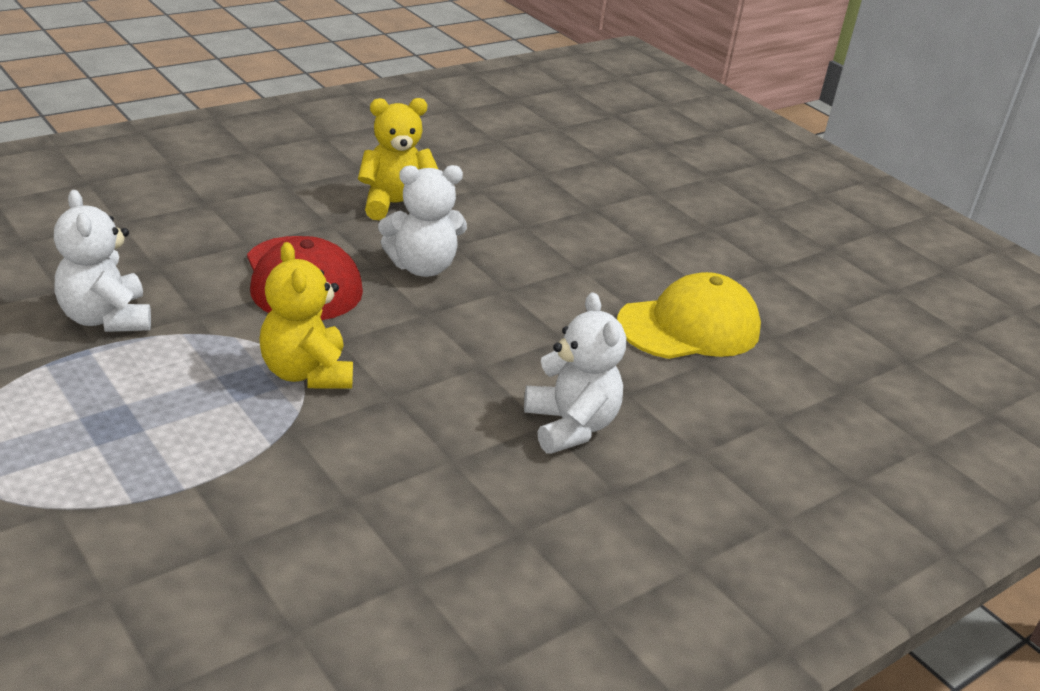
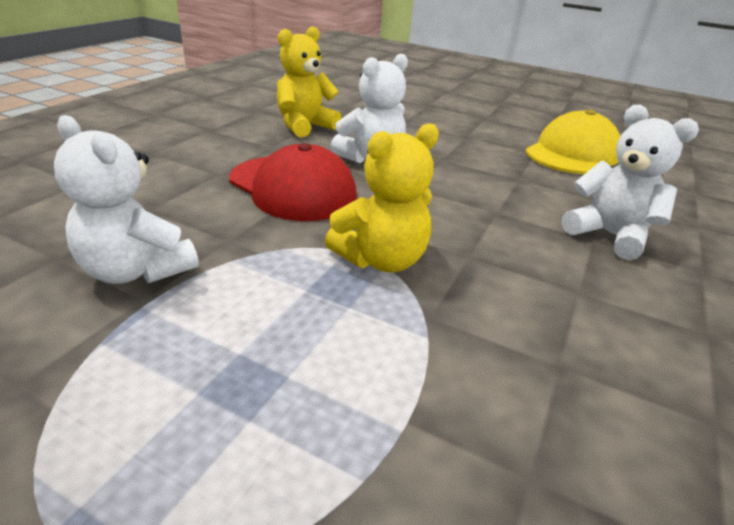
camera: 25 degrees left, 0 degrees up
(306, 373) = (381, 259): yellow teddy bear -> yellow teddy bear turned 75 degrees counterclockwise

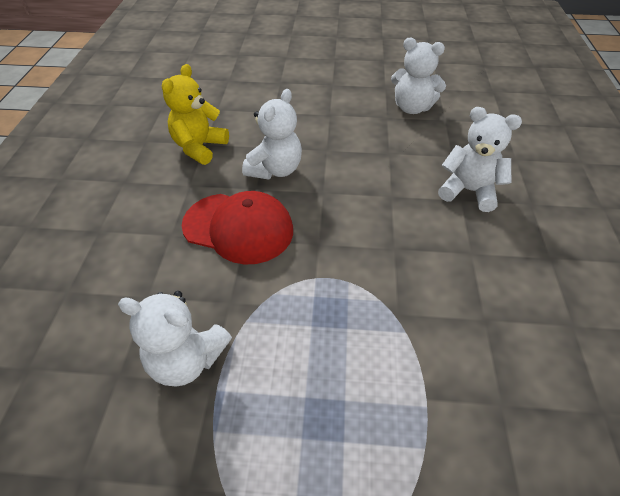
camera: 20 degrees left, 15 degrees up
(381, 259) = (342, 276): yellow teddy bear -> none
(572, 153) = (412, 108): yellow cap -> white teddy bear

